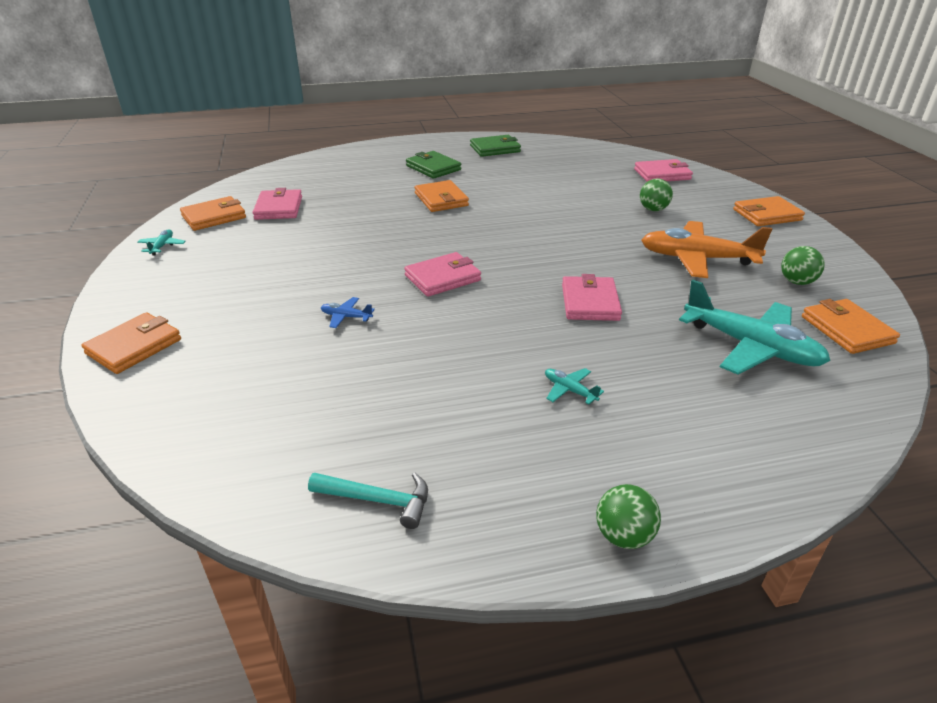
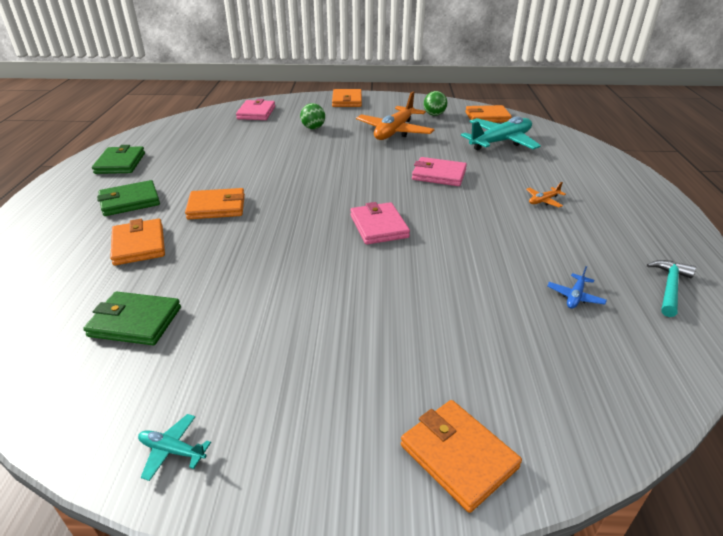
camera: 75 degrees left, 0 degrees up
(214, 217) = (107, 390): orange wallet -> orange wallet (139, 245)
(279, 208) = (135, 322): pink wallet -> green wallet
(346, 317) = (430, 284): blue plane -> blue plane (575, 296)
(569, 390) = (543, 201): turquoise plane -> orange plane
(623, 536) = (669, 209): green ball -> none

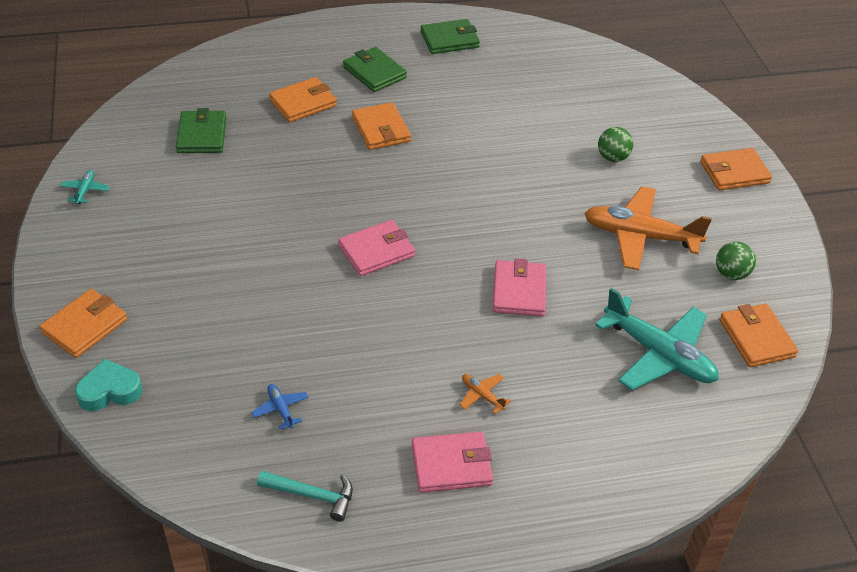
camera: 75 degrees right, 10 degrees up
(256, 113) = (637, 97): pink wallet -> pink wallet (451, 465)
(571, 431) = (109, 391): none -> turquoise heart
(575, 296) = (280, 409): blue plane -> blue plane turned 45 degrees clockwise

